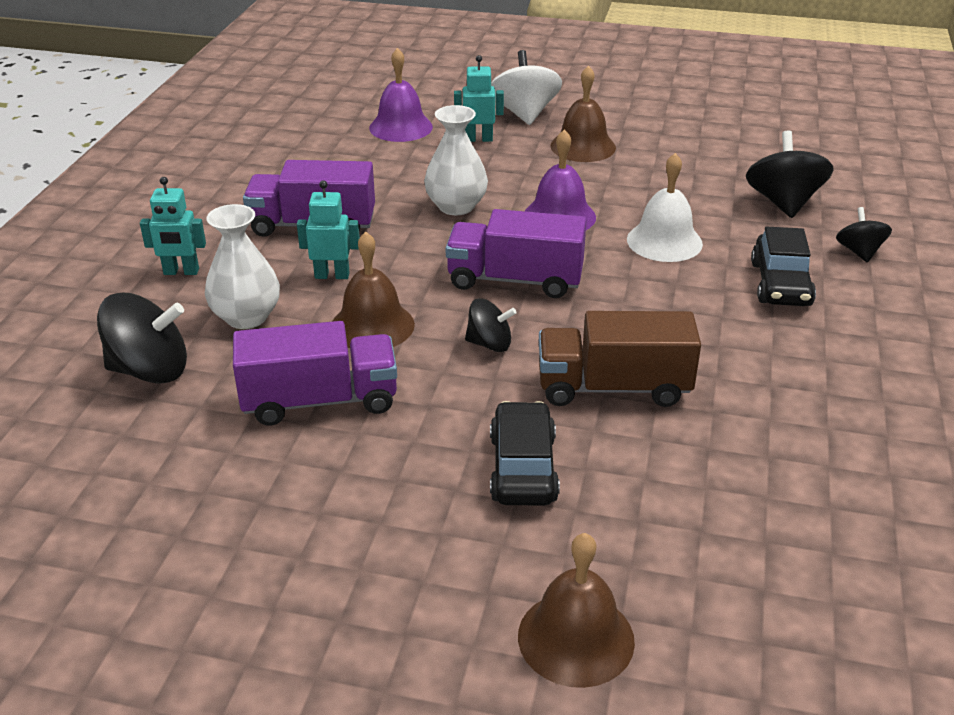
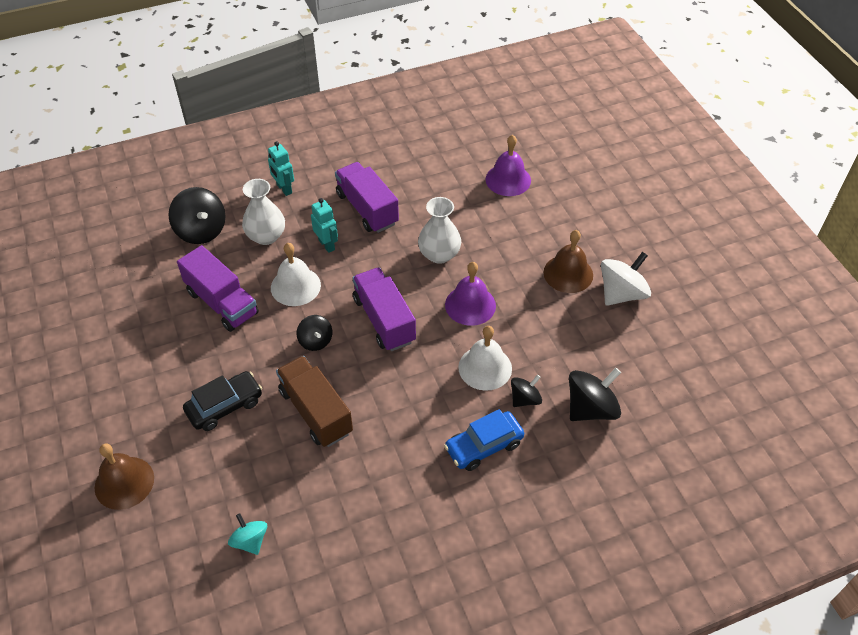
camera: 55 degrees right, 15 degrees up
(372, 325) = (295, 286): brown bell -> white bell
(478, 139) = (528, 221): turquoise robot -> none
(524, 114) = (583, 224): white spinning top -> white spinning top (621, 293)
(780, 284) = (484, 446): black car -> blue car
(795, 530) = (250, 541): none -> turquoise spinning top
(859, 252) = (561, 474): black spinning top -> black spinning top (525, 399)

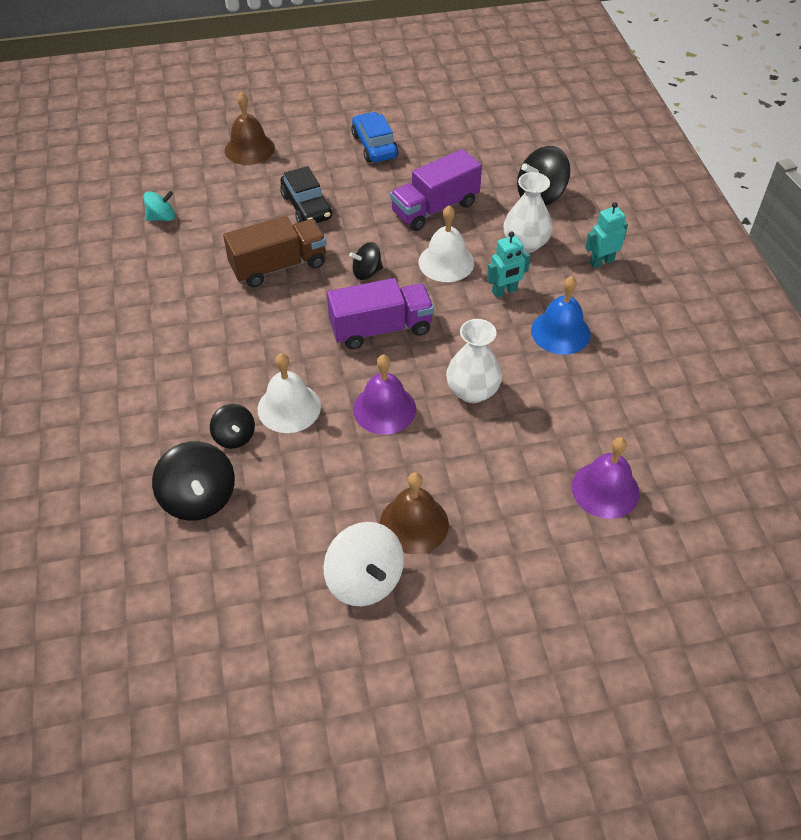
camera: 100 degrees right, 0 degrees up
(367, 209) = (560, 332): purple truck -> blue bell
(484, 446) = (189, 389): blue car -> blue car (374, 146)

